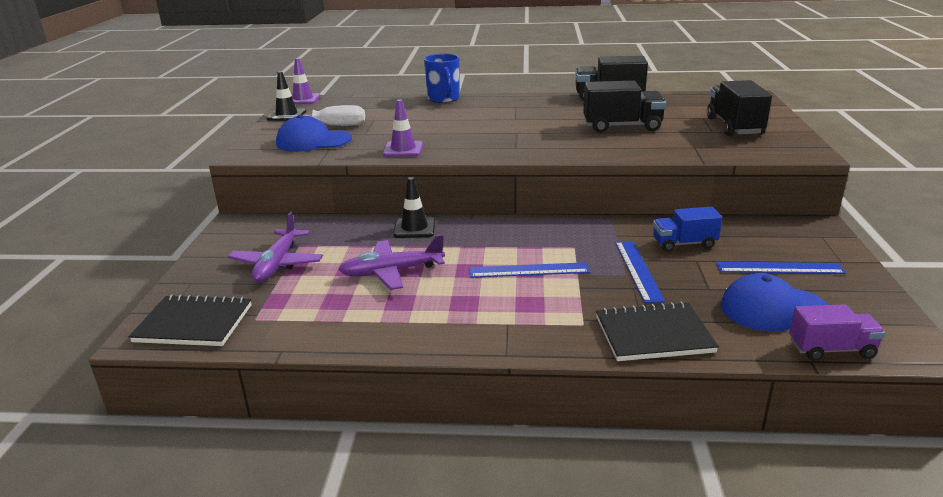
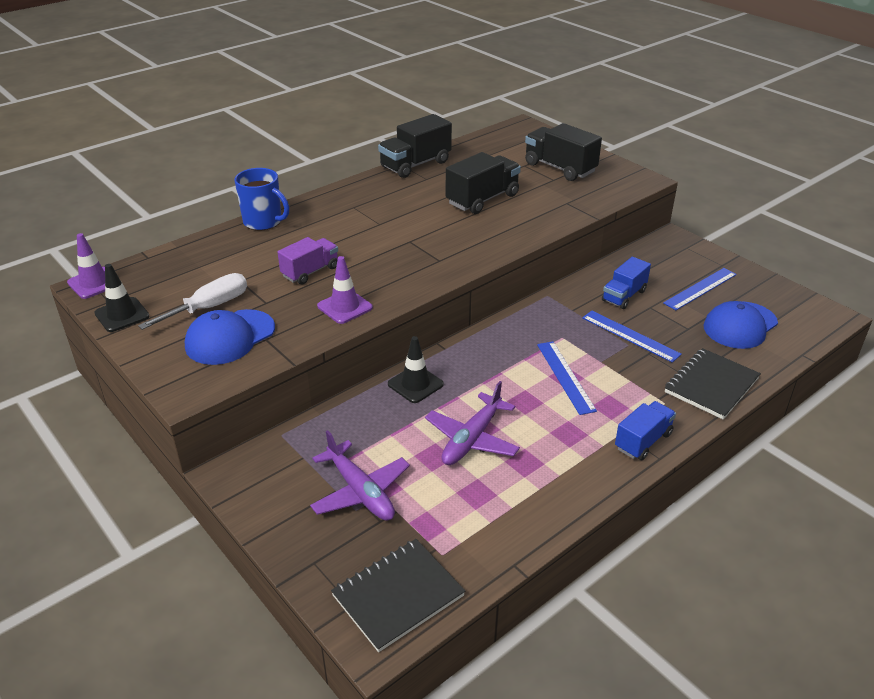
camera: 45 degrees left, 10 degrees up
(513, 337) = (643, 441): none -> blue truck
(529, 270) = (565, 376): blue ruler -> blue ruler turned 60 degrees counterclockwise
(831, 349) = (800, 340): purple truck -> purple truck (310, 272)

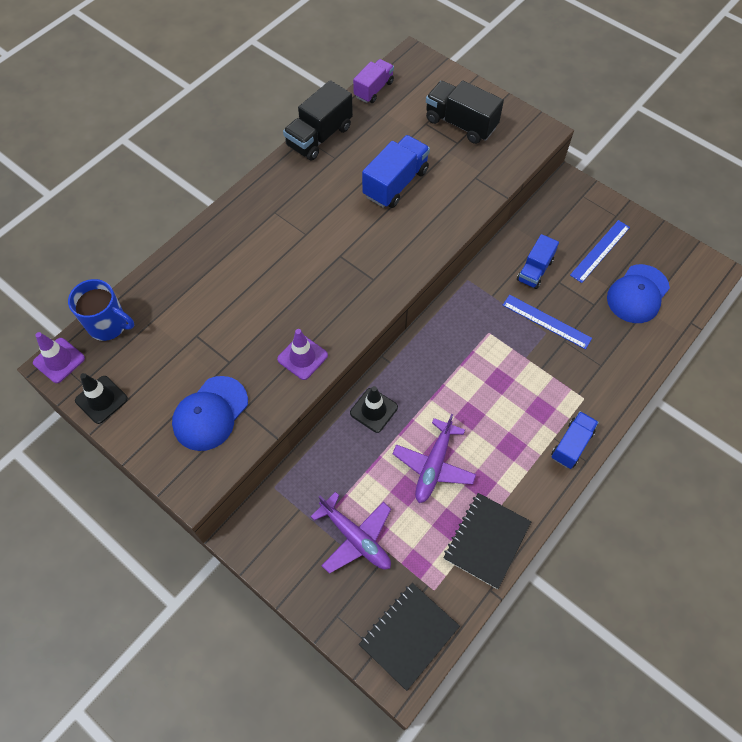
camera: 10 degrees left, 25 degrees up
(209, 307) = (179, 377): white screwdriver -> none
(263, 222) = (193, 247): blue mug -> blue mug (108, 325)
(310, 272) = (258, 313): purple truck -> purple truck (373, 89)
(482, 199) = (395, 183): black truck -> blue truck
(565, 376) = (498, 380): blue ruler -> none
(711, 385) = (619, 372): black notebook -> black notebook (486, 540)

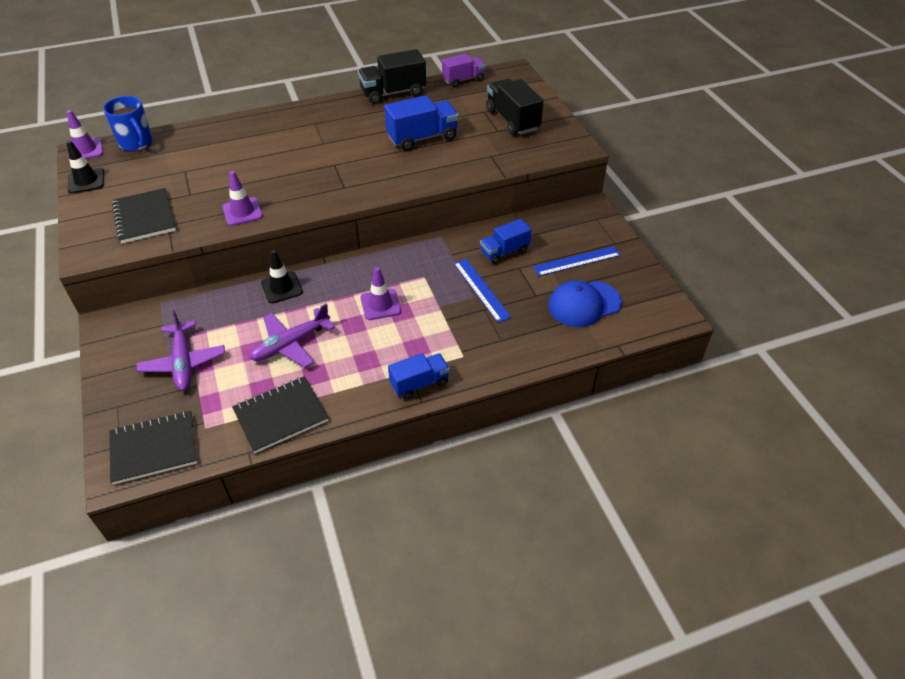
camera: 30 degrees right, 15 degrees down
(210, 413) = (144, 217): blue cap -> black notebook
(476, 382) = (380, 304): none -> purple traffic cone

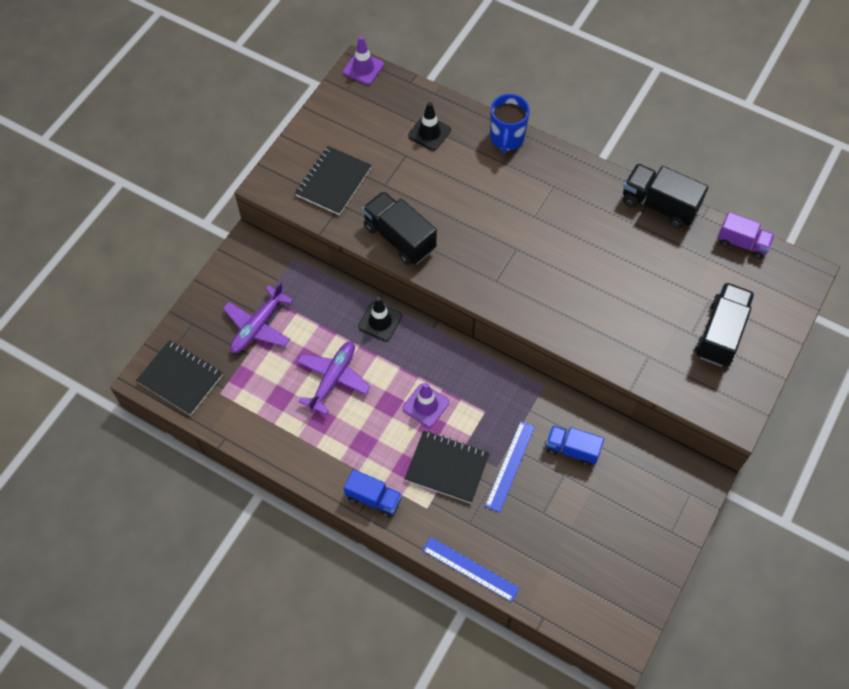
camera: 50 degrees right, 15 degrees up
(86, 181) = (333, 105): black traffic cone -> black traffic cone (429, 133)
(136, 143) = (403, 92): blue mug -> blue mug (506, 138)
(242, 212) = (399, 238): purple traffic cone -> black truck
(280, 415) = (268, 430): black notebook -> black notebook (447, 467)
(290, 344) = (333, 379): purple plane -> purple plane turned 105 degrees clockwise
(422, 138) = (618, 282): blue truck -> none
(577, 261) = (616, 516): blue ruler -> blue ruler (470, 569)
(584, 304) = (567, 559): blue cap -> none

